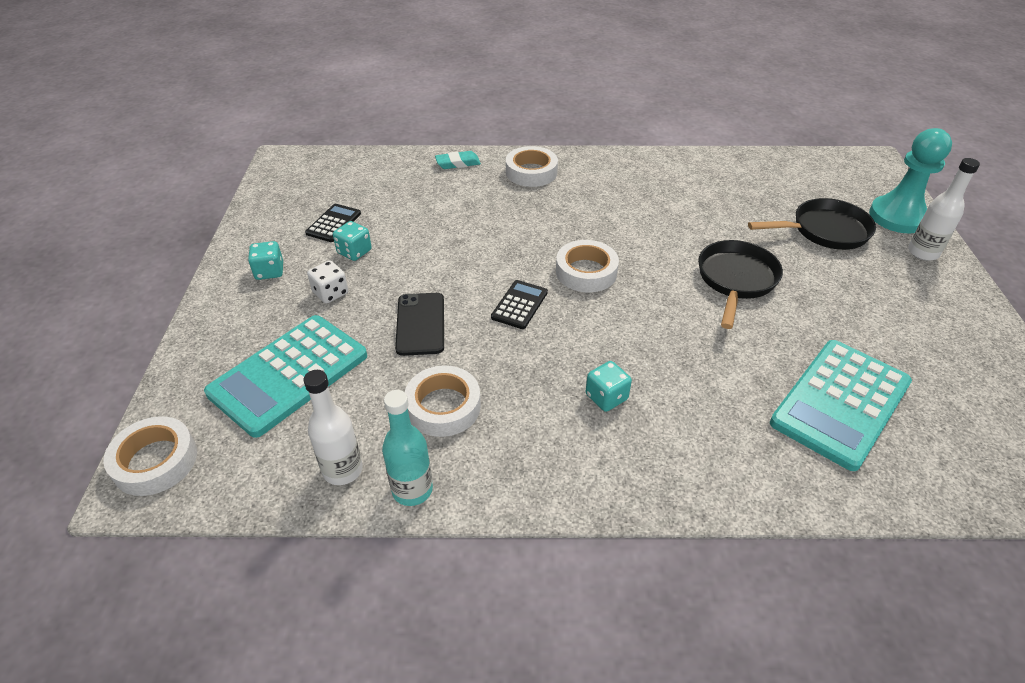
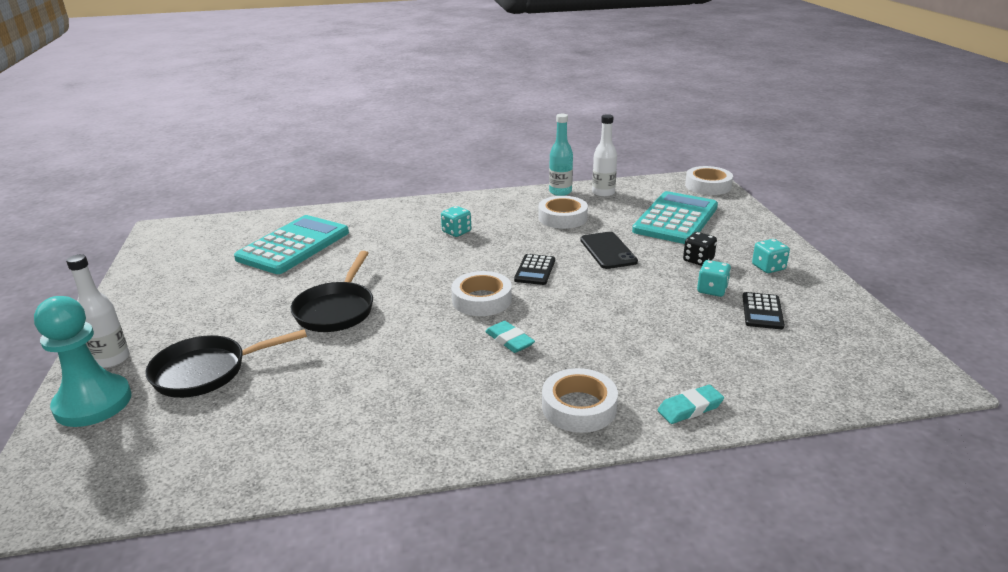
camera: 170 degrees right, 15 degrees down
(330, 293) = (698, 260): white dice -> black dice
(568, 226) = (509, 340): none -> turquoise eraser

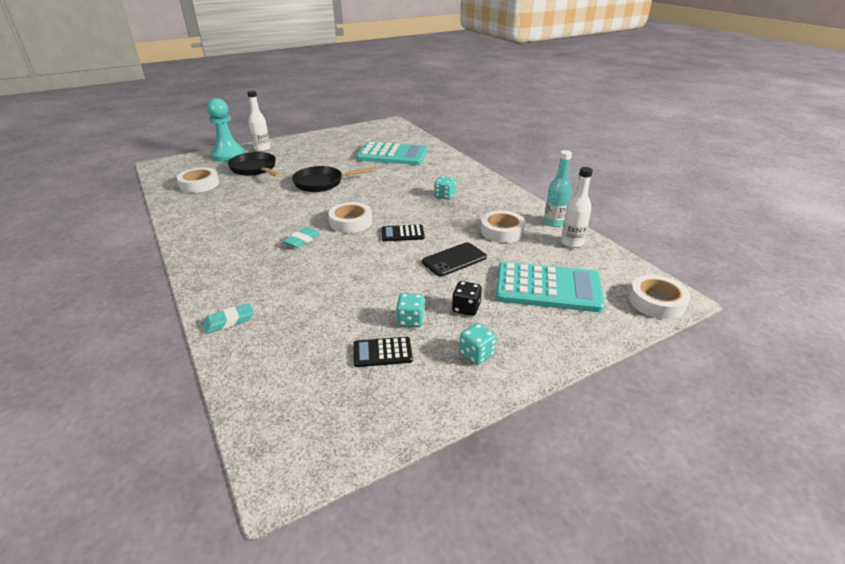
camera: 70 degrees right, 5 degrees up
(579, 407) = (229, 276): white tape -> white tape (199, 184)
(690, 408) = (229, 321): turquoise eraser -> turquoise eraser turned 75 degrees counterclockwise

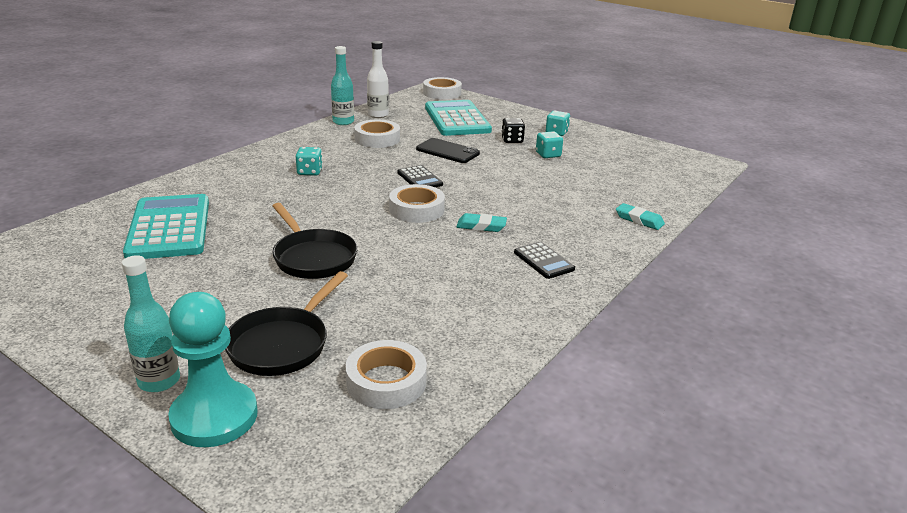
camera: 115 degrees left, 5 degrees down
(262, 149) = (159, 381): white bottle -> turquoise bottle
(382, 352) = (592, 157): black calculator -> black calculator (544, 261)

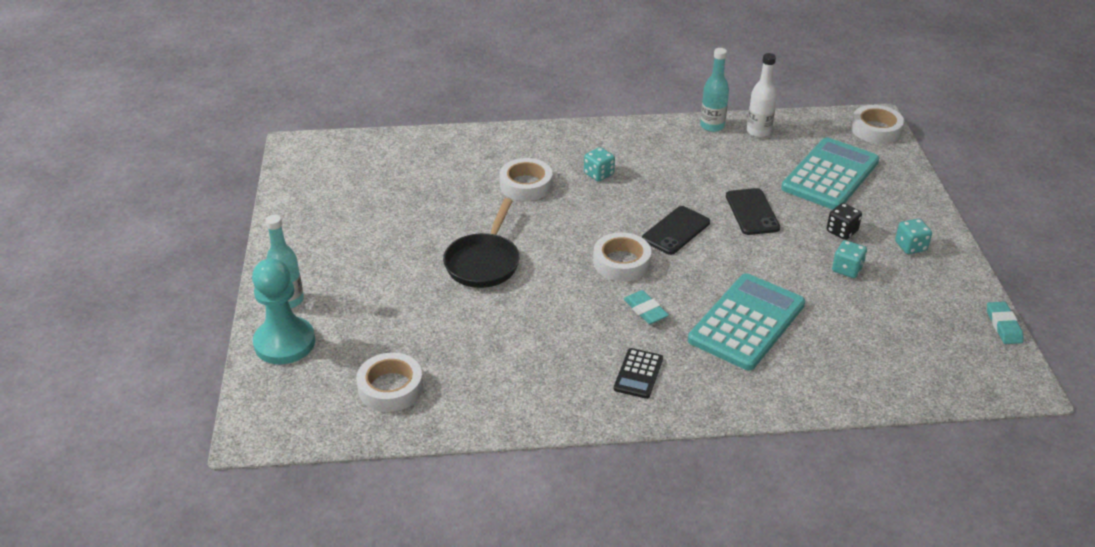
camera: 50 degrees right, 10 degrees up
(169, 228) = (433, 179): turquoise calculator -> turquoise calculator (746, 322)
(282, 344) = (375, 320): black pan -> none
(377, 139) = (710, 163): white tape -> white tape (526, 185)
(420, 178) = (676, 231): black calculator -> black phone
(639, 220) = (798, 392): turquoise eraser -> turquoise eraser (1003, 326)

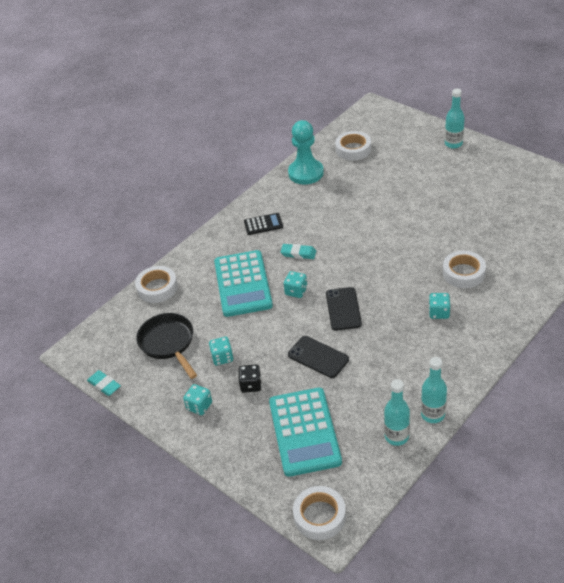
camera: 140 degrees right, 5 degrees up
(284, 343) = (422, 132): turquoise pawn -> turquoise pawn (306, 173)
(483, 262) = (407, 218): black pan -> black pan (168, 343)
(621, 262) = (344, 268): white tape -> white tape (157, 288)
(638, 374) = (263, 224): black calculator -> black calculator turned 105 degrees clockwise
(699, 276) = (296, 291): none -> turquoise dice
(758, 132) = (396, 436): white bottle -> turquoise bottle

